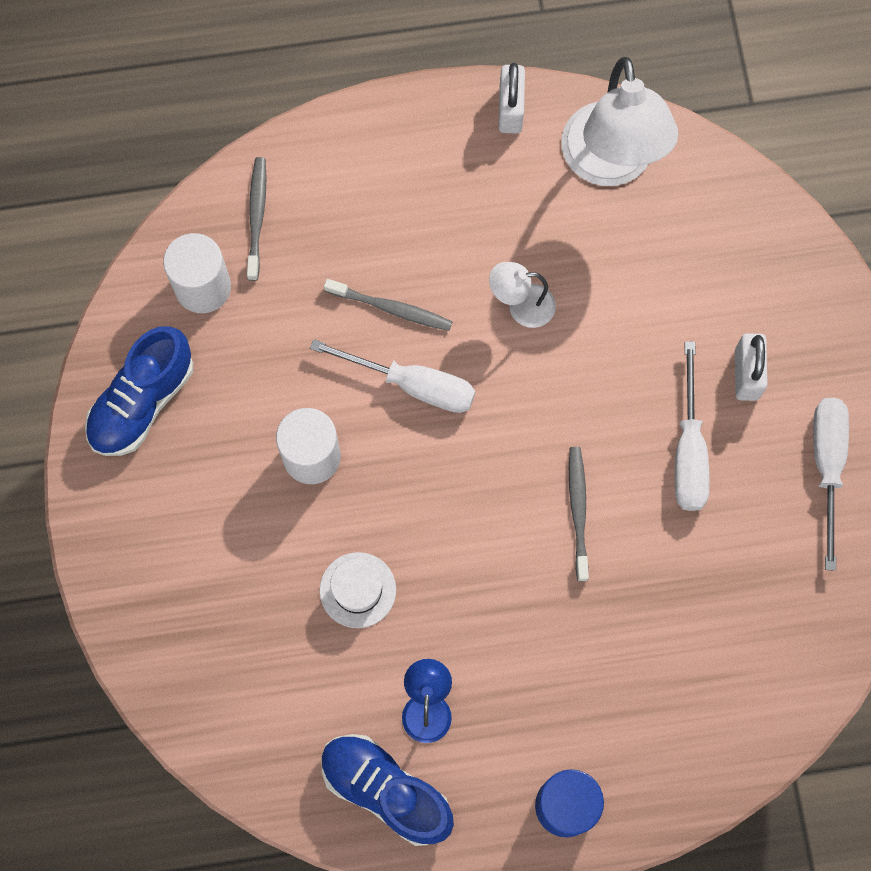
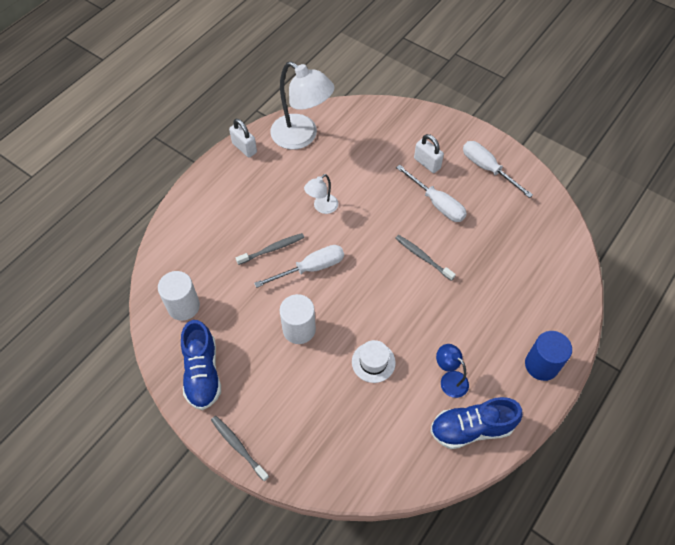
camera: 45 degrees left, 15 degrees down
(257, 217) = (180, 262): grey toothbrush -> grey toothbrush (238, 447)

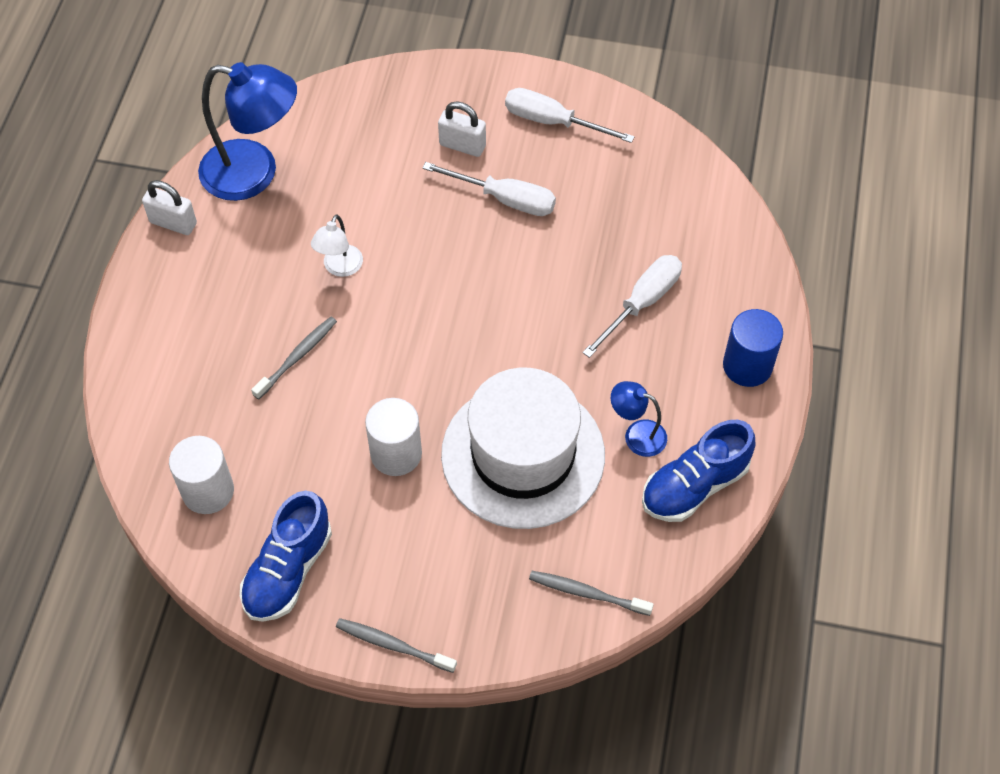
camera: 25 degrees left, 0 degrees up
(202, 373) = (288, 570): blue shoe -> blue shoe turned 60 degrees clockwise
(302, 137) = (254, 173): white lamp -> blue lamp
(310, 268) = (369, 362): white screwdriver -> white screwdriver (641, 303)
(373, 362) = (523, 455): white hat -> white hat, size x2.46
(422, 257) = (521, 283): grey toothbrush -> grey toothbrush (587, 593)

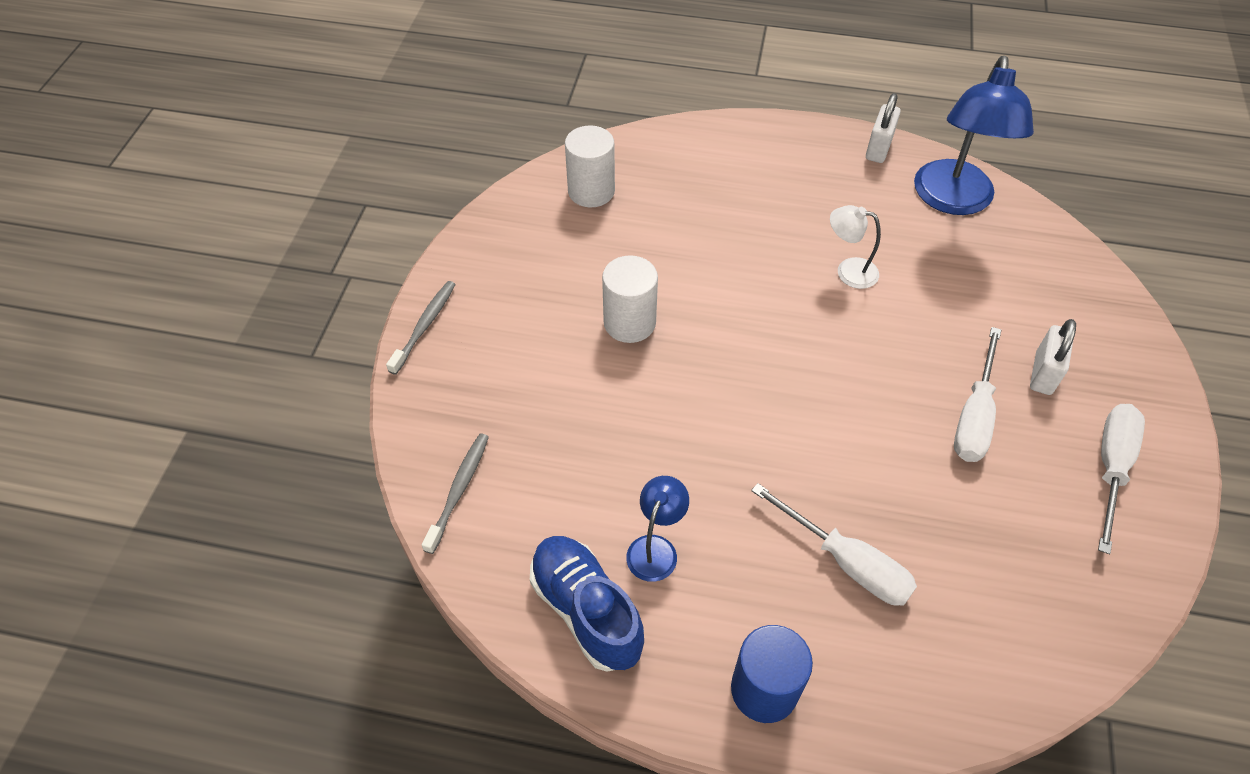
camera: 90 degrees right, 5 degrees down
(288, 570) = (508, 248): blue shoe -> none
(297, 357) = (737, 243): grey toothbrush -> none
(523, 455) = (628, 432): white hat -> none

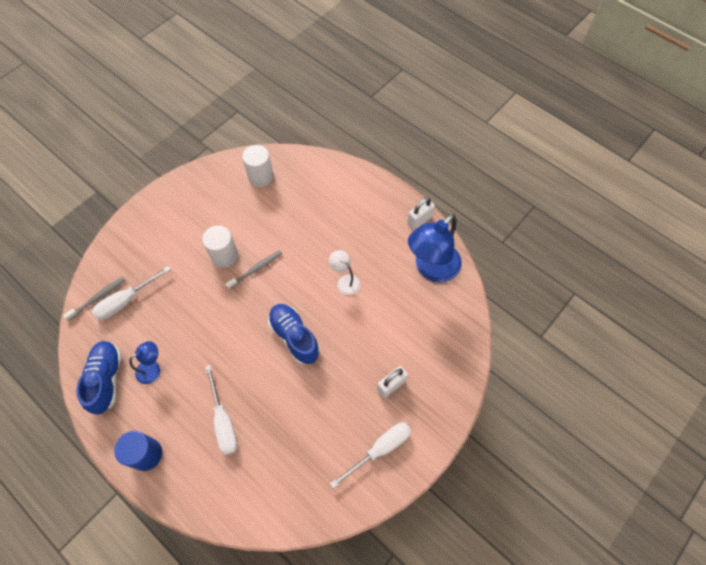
camera: 30 degrees right, 10 degrees up
(424, 326) = (139, 212): grey toothbrush -> grey toothbrush (256, 269)
(844, 382) = (294, 337): none -> blue shoe
(974, 416) = (339, 387): white screwdriver -> white screwdriver (126, 301)

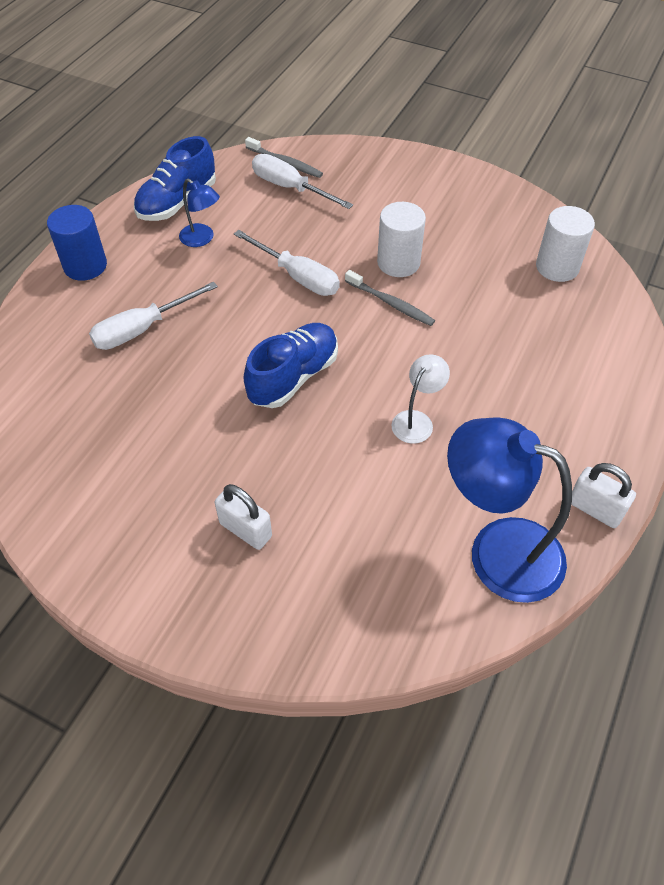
camera: 75 degrees right, 10 degrees down
(106, 379) = (177, 202): blue shoe -> blue shoe turned 150 degrees clockwise
(379, 449) = (129, 536): white screwdriver -> white screwdriver (297, 276)

